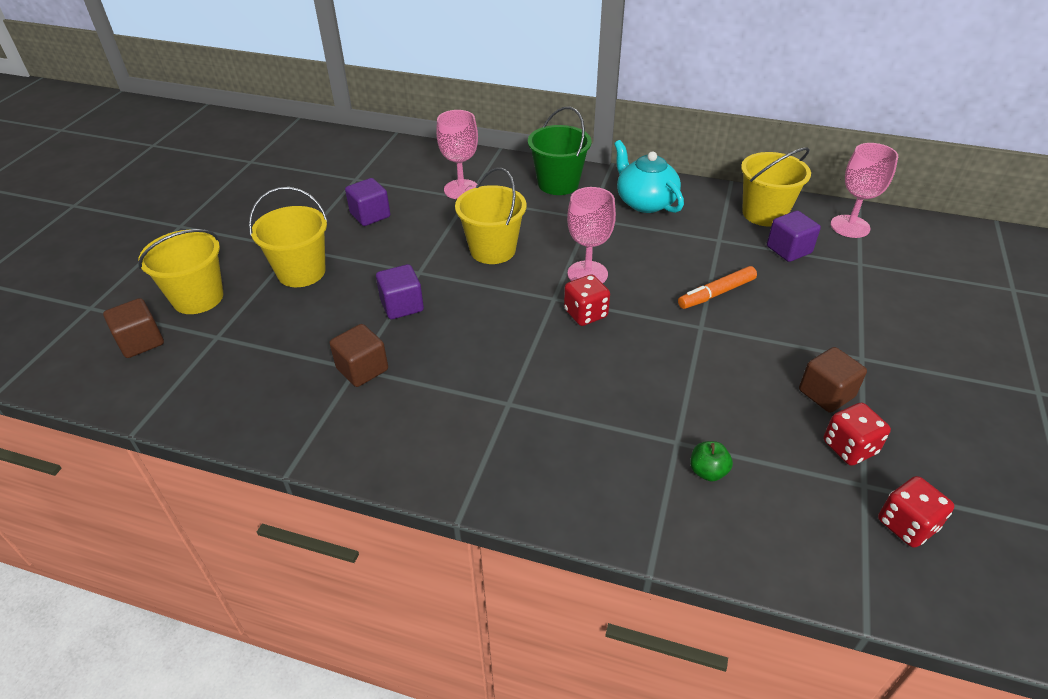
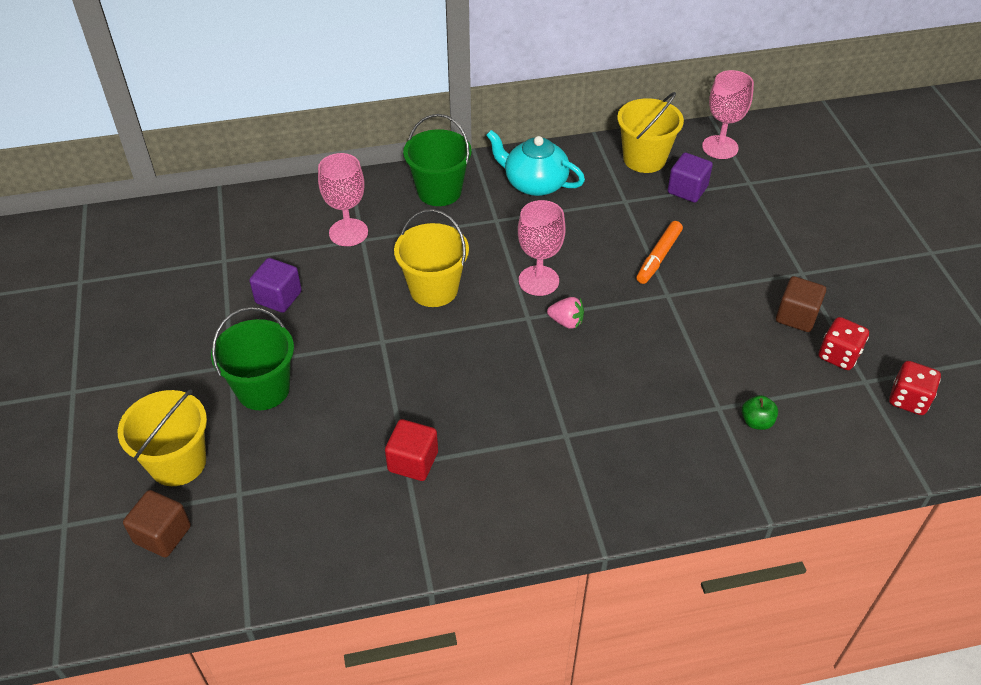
camera: 30 degrees left, 5 degrees up
(301, 272) = (263, 389): yellow bucket -> green bucket
(362, 369) = (413, 461): brown cube -> red cube
(402, 305) = (395, 383): purple cube -> none
(585, 314) = (566, 322): red dice -> pink strawberry

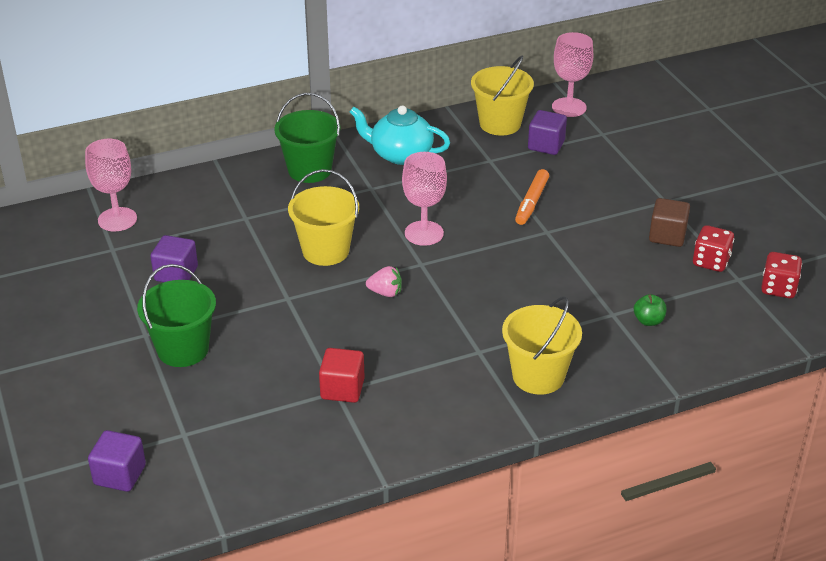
camera: 10 degrees left, 10 degrees down
(162, 534) = (120, 475): brown cube -> purple cube
(178, 462) = (117, 417): yellow bucket -> yellow bucket (538, 376)
(348, 232) = (230, 213): pink goblet -> pink goblet (117, 219)
(566, 322) = (458, 263): pink strawberry -> pink strawberry (385, 293)

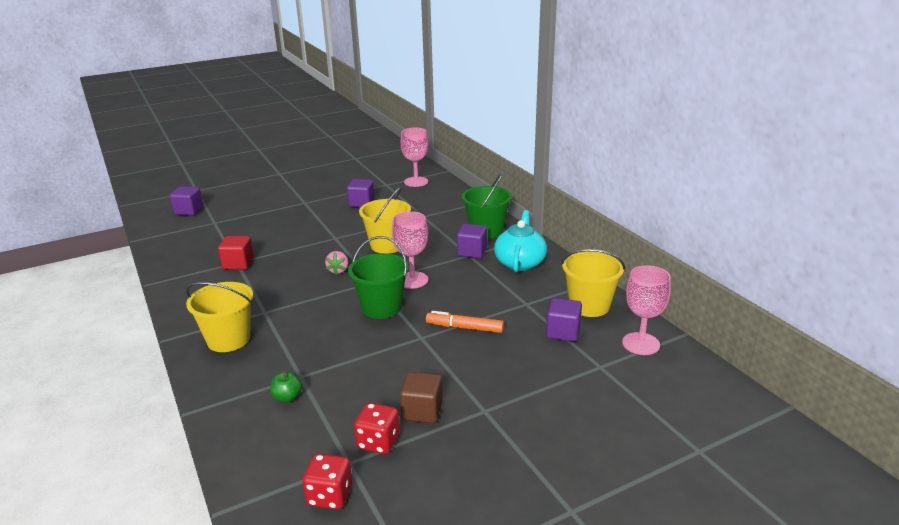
camera: 85 degrees right, 10 degrees down
(183, 349) = (288, 213): green bucket -> green bucket (381, 307)
(364, 185) = (472, 252): none -> purple cube

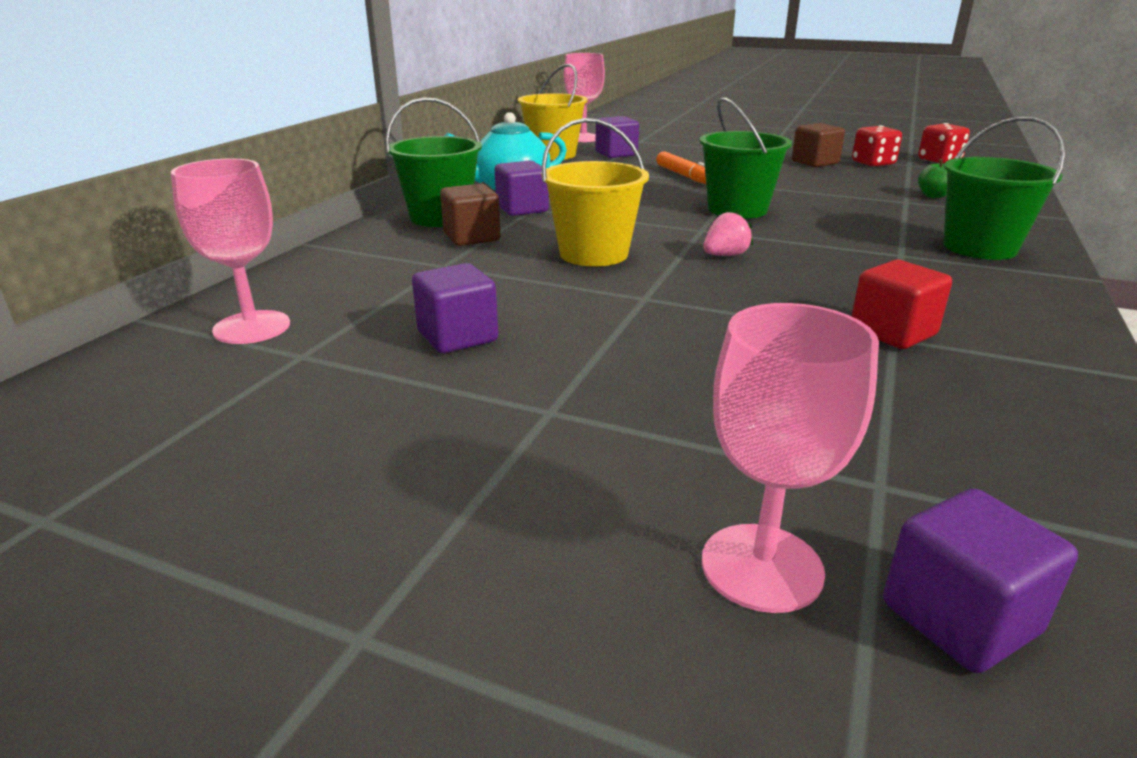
camera: 130 degrees left, 0 degrees up
(228, 339) = (979, 248): yellow bucket -> green bucket
(412, 280) = (652, 214): pink goblet -> pink goblet (761, 567)
(447, 229) = (471, 237): none -> brown cube

